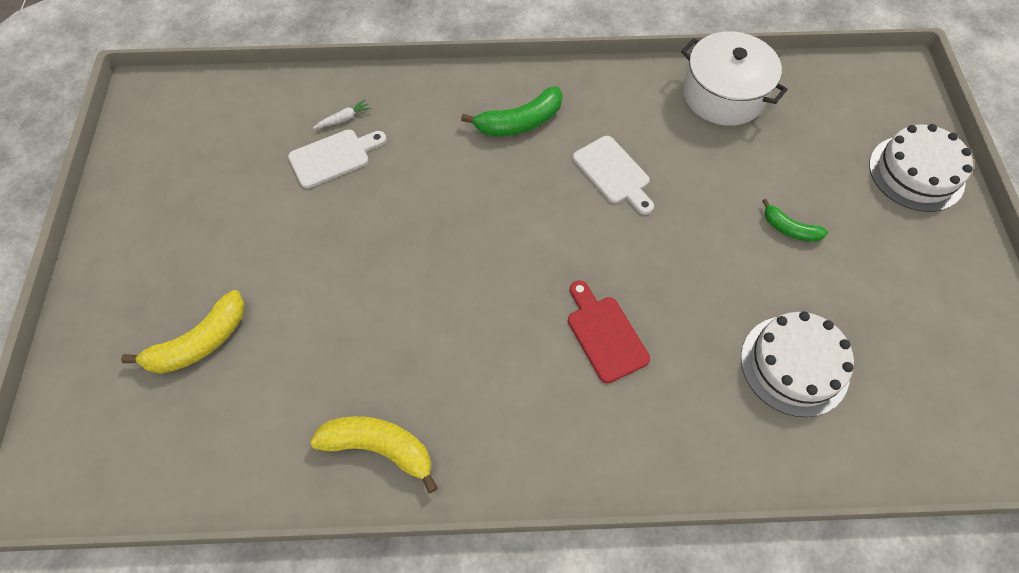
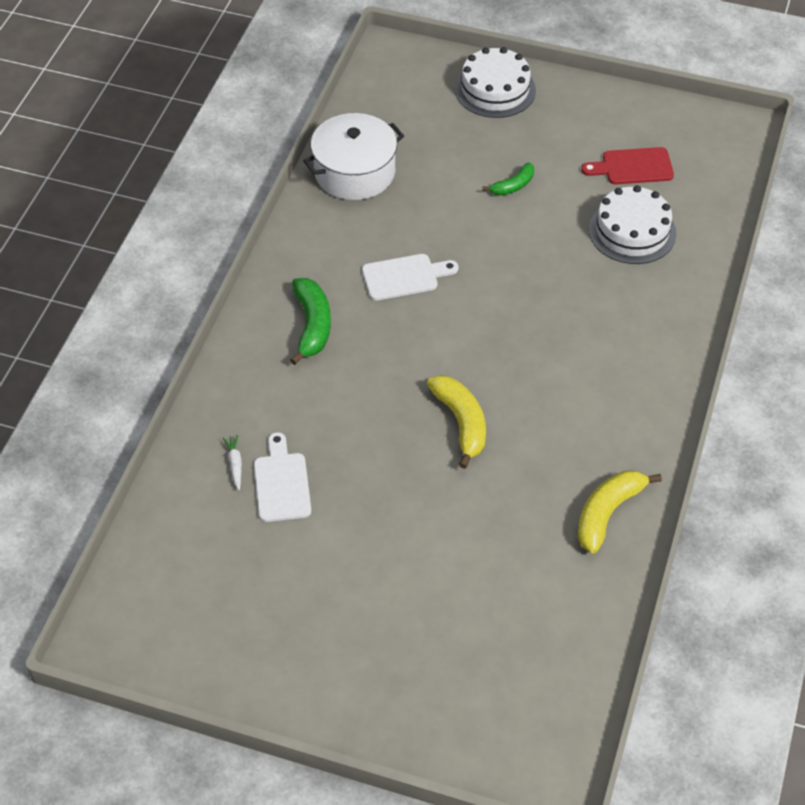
camera: 70 degrees left, 10 degrees down
(200, 343) = (454, 631): yellow banana -> yellow banana (461, 423)
(604, 334) = (562, 335): red cutting board -> red cutting board (633, 167)

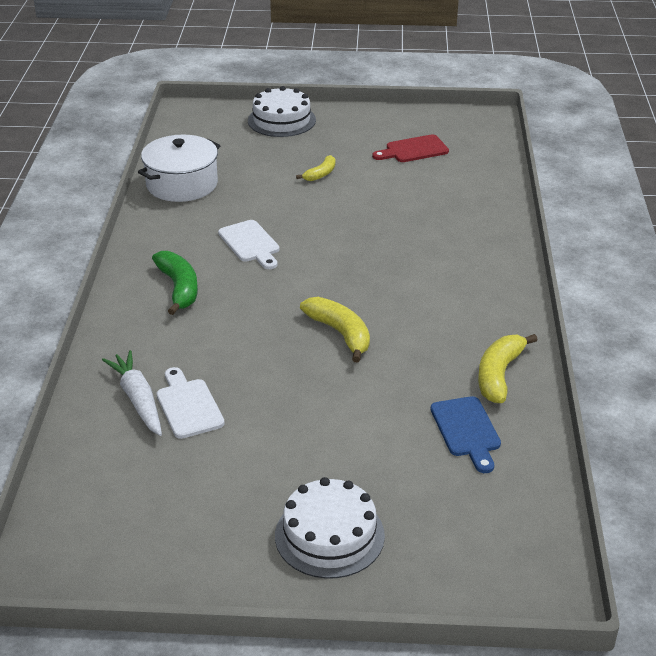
camera: 15 degrees left, 15 degrees down
(235, 464) = (138, 399): white carrot -> white carrot, size x2.05
(404, 277) = (250, 243): white cutting board -> white cutting board turned 90 degrees clockwise
(513, 186) = (320, 174): green banana -> yellow banana
(548, 576) = (466, 430): none -> blue cutting board
(632, 231) = (431, 188): white cake -> white cake (329, 535)

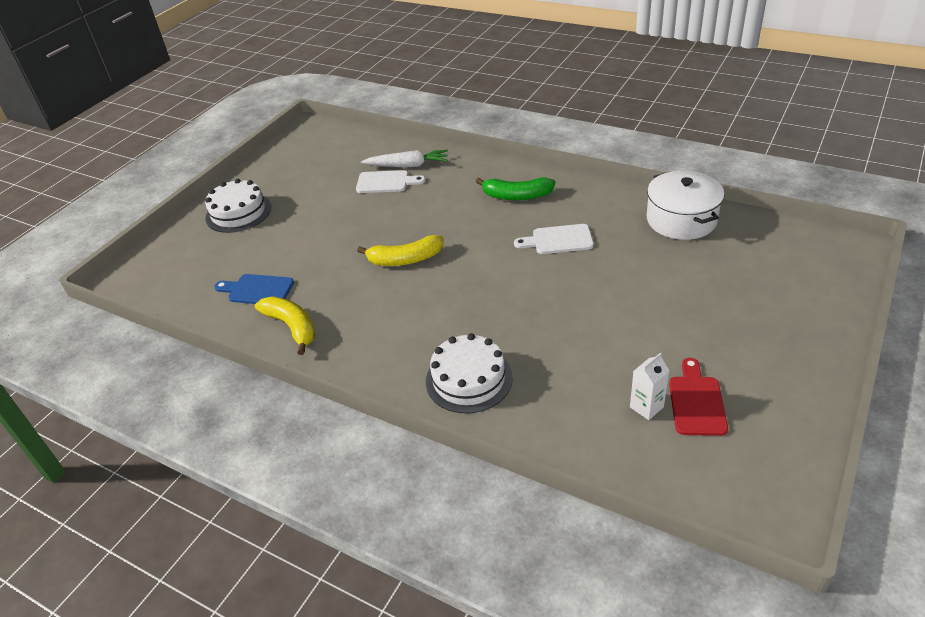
camera: 120 degrees right, 5 degrees up
(281, 120) = (808, 310): white cake -> white cake (469, 379)
(320, 174) = (666, 310): yellow banana -> none
(435, 167) = (646, 407): none -> white carton

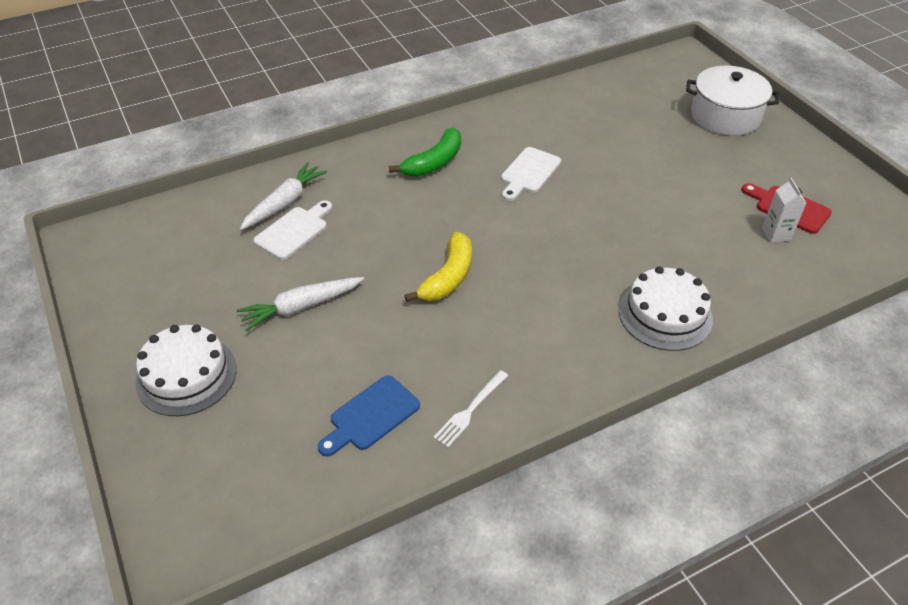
camera: 60 degrees left, 5 degrees up
(292, 327) = (470, 410): yellow banana -> white fork
(323, 219) = (301, 307): none -> white carrot
(681, 220) = (575, 102): white pot -> white pot (725, 116)

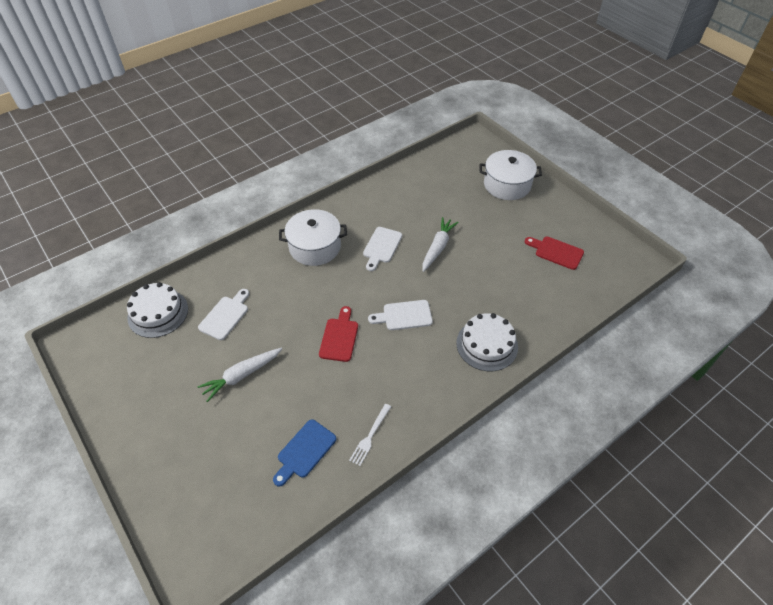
camera: 10 degrees left, 5 degrees up
(186, 375) = (171, 441): white cake -> white cake (158, 313)
(285, 203) = (214, 294): white carrot -> white carrot (438, 247)
(434, 162) = (315, 247): green banana -> white pot
(448, 277) = (339, 337): yellow banana -> red cutting board
(547, 262) = (404, 315): none -> white cutting board
(776, 234) = (550, 273): white carton -> none

